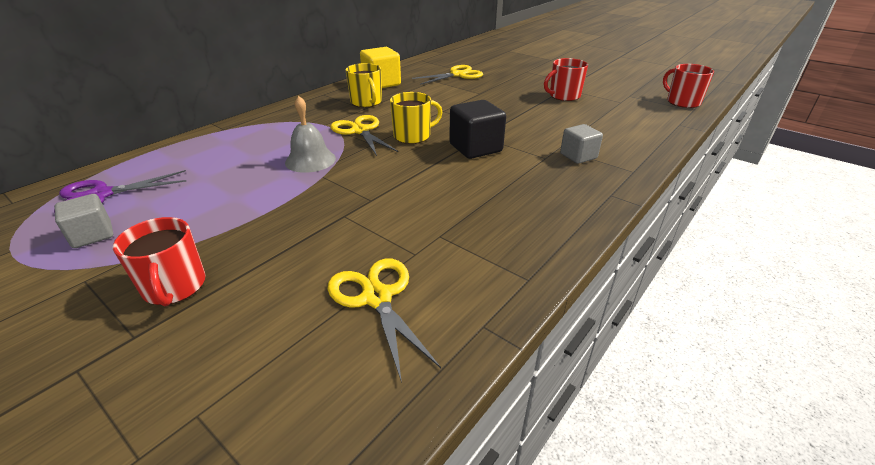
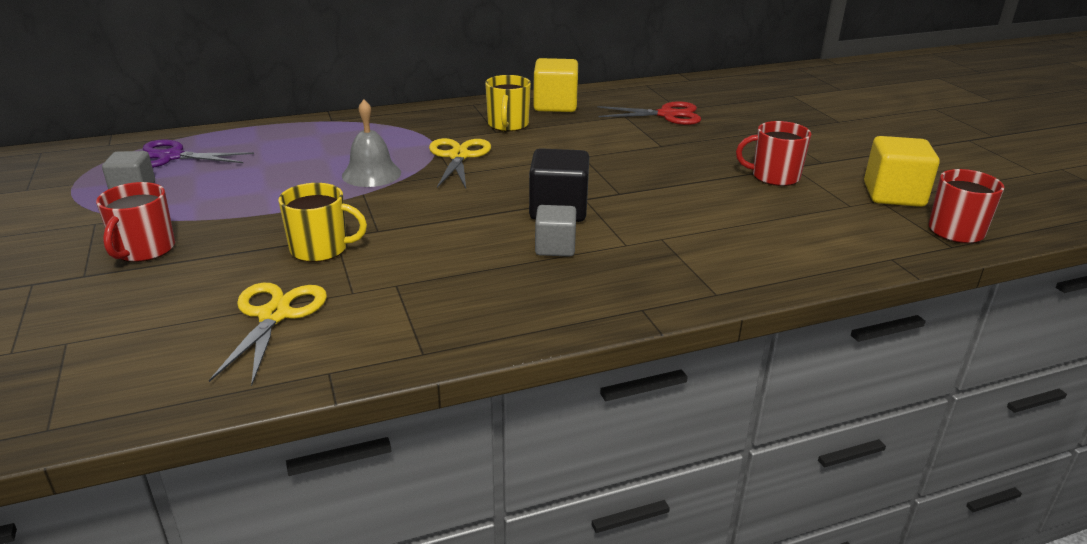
camera: 30 degrees right, 5 degrees down
(413, 136) = (507, 177): yellow mug -> yellow mug (320, 249)
(458, 75) = (667, 115): yellow scissors -> red scissors
(578, 156) = (671, 255): grey cube -> grey cube (555, 247)
(631, 91) = (893, 195): none -> yellow cube

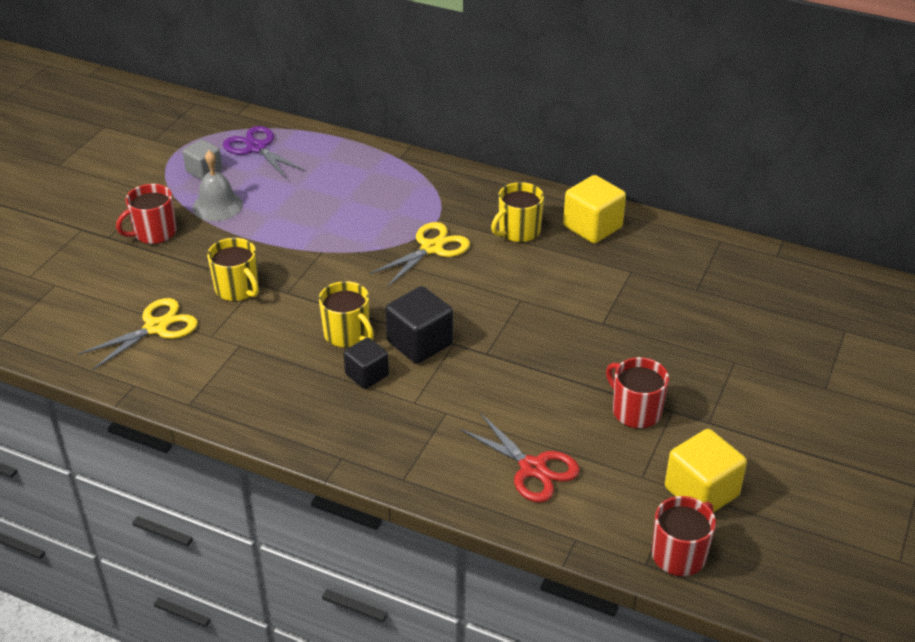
camera: 45 degrees right, 10 degrees up
(371, 174) = (351, 234): grey bell -> grey bell (217, 206)
(487, 231) = (347, 334): none -> yellow mug
(555, 247) = (367, 375): grey cube -> black cube
(667, 115) = (670, 290): red scissors -> red scissors (532, 468)

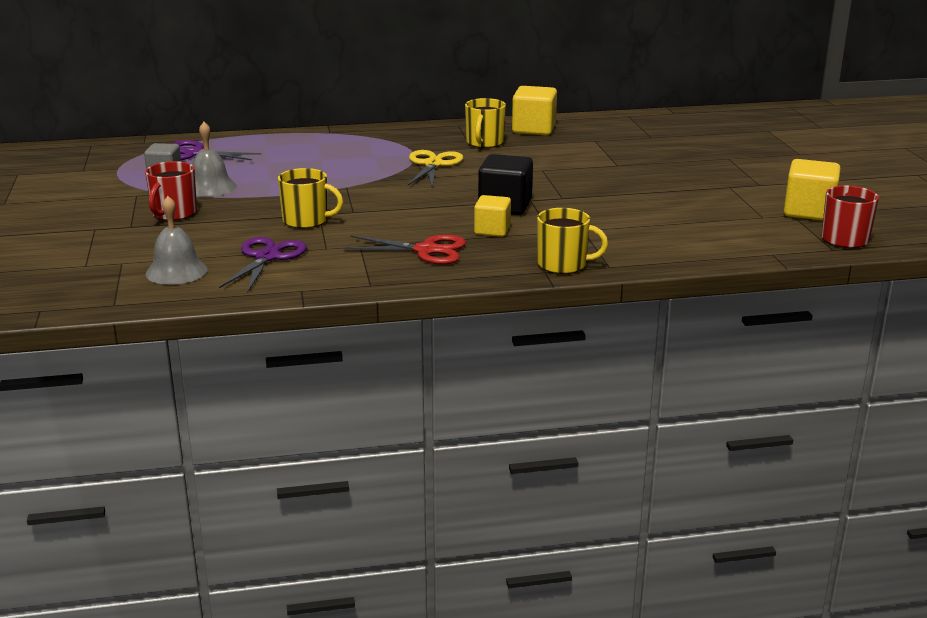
camera: 35 degrees left, 15 degrees down
(77, 315) = (176, 271): none -> grey bell
(156, 327) = (267, 257): yellow scissors -> purple scissors
(347, 334) = (441, 217): yellow mug -> yellow mug (563, 265)
(367, 375) = (492, 230): black cube -> yellow cube
(532, 468) = (688, 234): red scissors -> red scissors (426, 250)
(635, 411) = (707, 193): red mug -> none

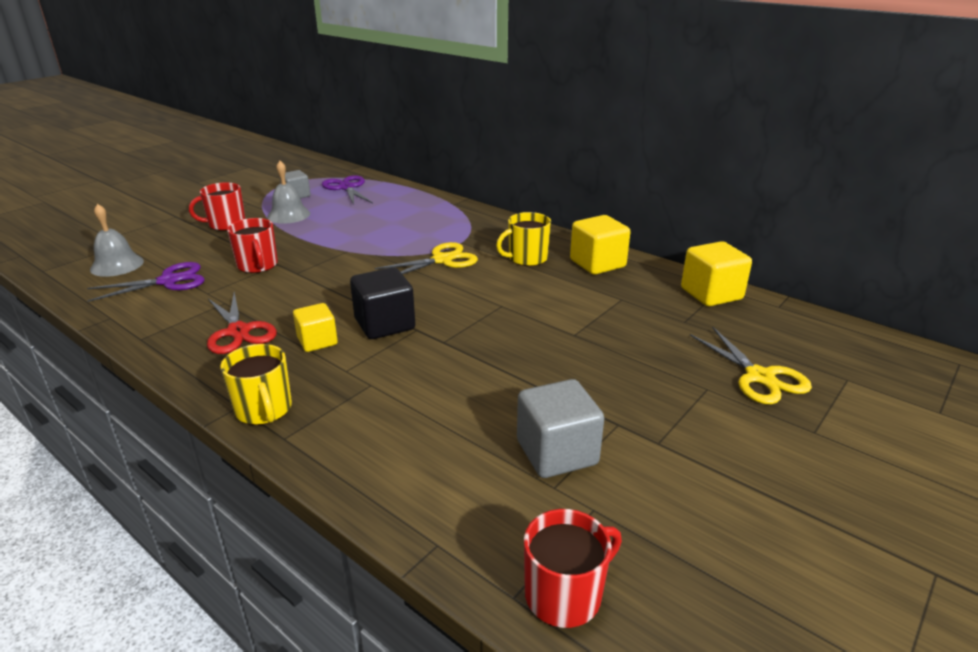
camera: 50 degrees right, 5 degrees up
(306, 221) = (258, 265): yellow mug -> red mug
(734, 207) = (557, 452): none -> grey cube
(736, 144) = (759, 377): none -> yellow scissors
(808, 212) = (622, 519): yellow cube -> yellow cube (711, 294)

